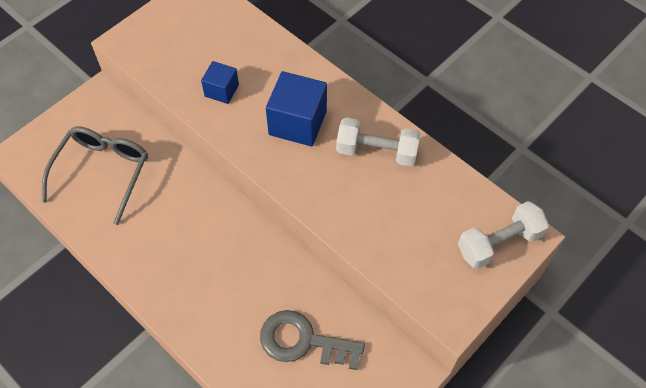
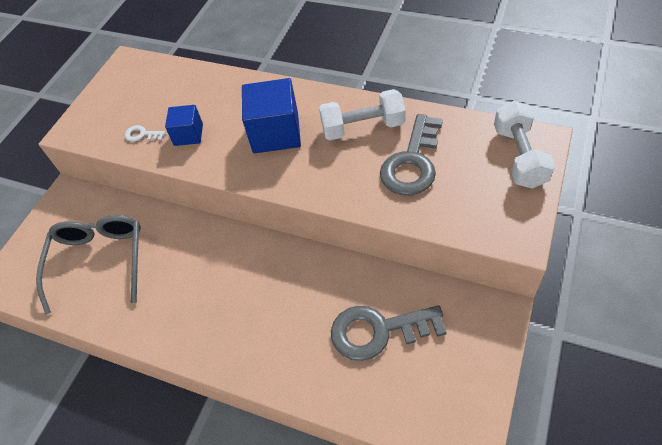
camera: 15 degrees left, 5 degrees down
(181, 72) = (142, 135): none -> white key
(402, 206) = (412, 162): none -> grey key
(499, 243) = (519, 156): white dumbbell -> white dumbbell turned 45 degrees counterclockwise

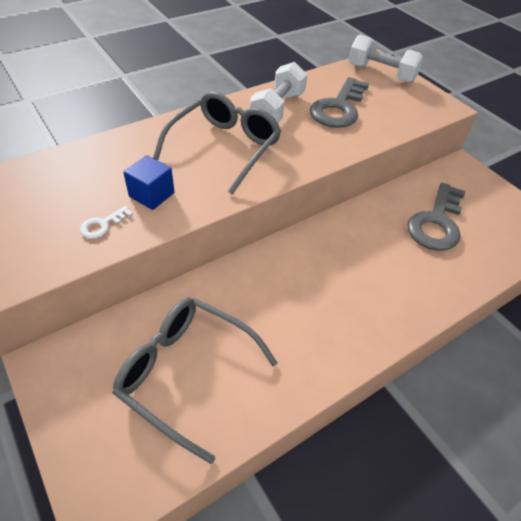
camera: 65 degrees left, 5 degrees down
(275, 133) = (224, 148): blue cube -> grey glasses
(412, 162) = (339, 108): grey key -> grey key turned 60 degrees clockwise

